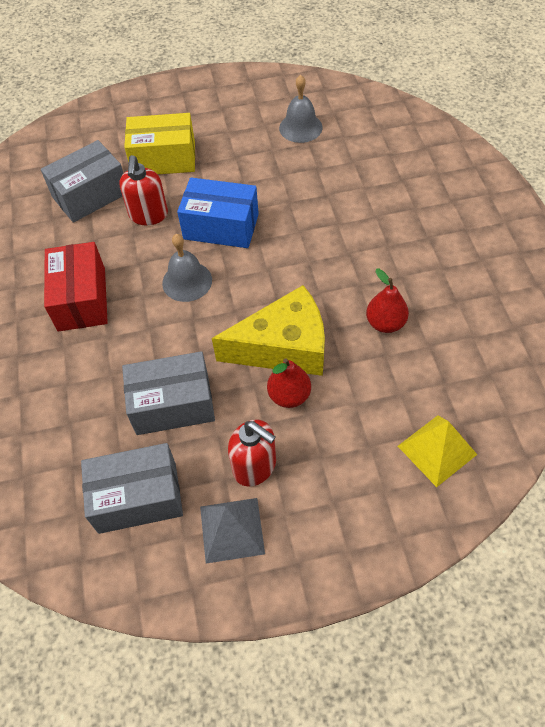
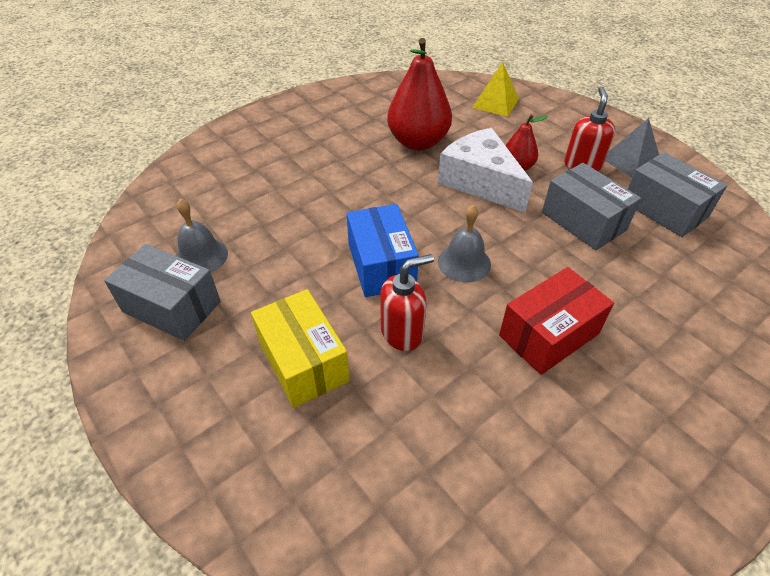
camera: 120 degrees left, 10 degrees down
(90, 195) = (405, 412): grey box -> grey box (171, 307)
(284, 347) = (480, 182): yellow cheese -> white cheese
(385, 323) = (418, 142): red pear -> red pear, size x1.89

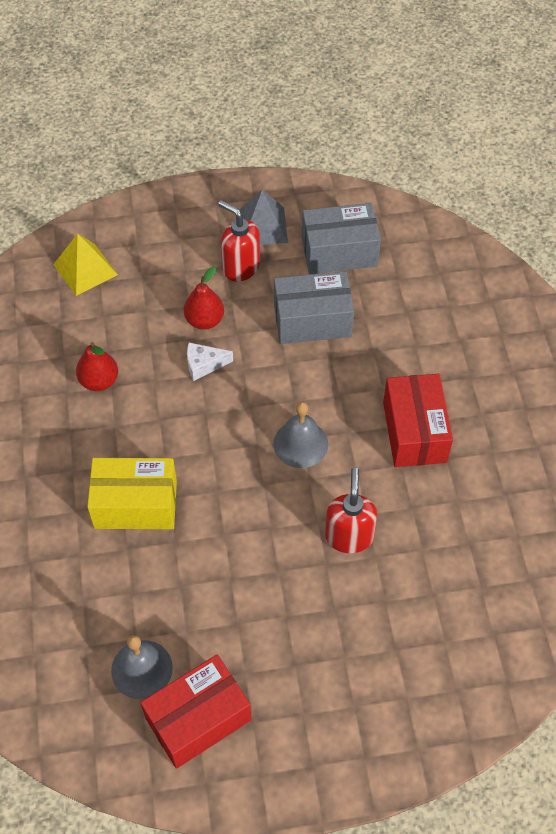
camera: 60 degrees left, 10 degrees up
(171, 307) = (198, 719): grey box -> red box
(303, 361) = (334, 628): yellow box -> yellow box (135, 504)
(381, 265) = (260, 512): blue box -> none
(418, 142) = (99, 381): red pear -> red pear, size x0.53
(480, 182) = (204, 365): white cheese -> white cheese, size x0.43

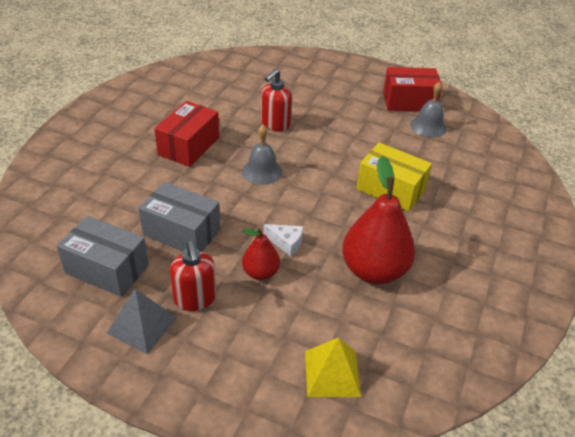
camera: 150 degrees left, 15 degrees down
(99, 381) = (374, 271): red pear -> red pear, size x1.89

